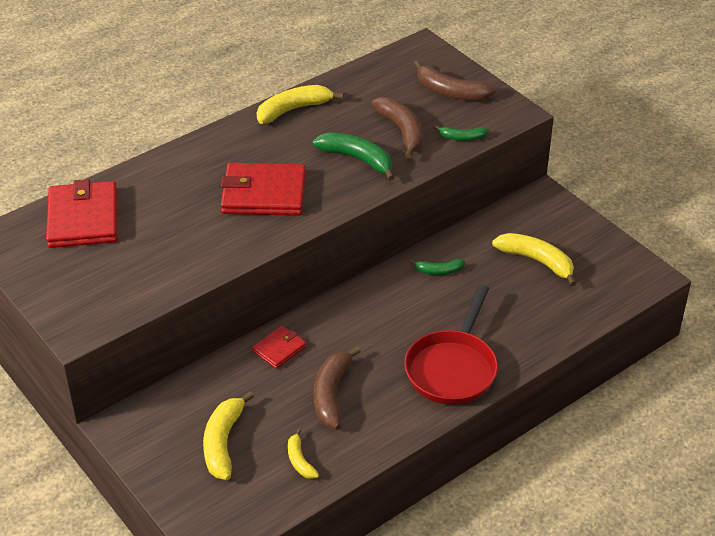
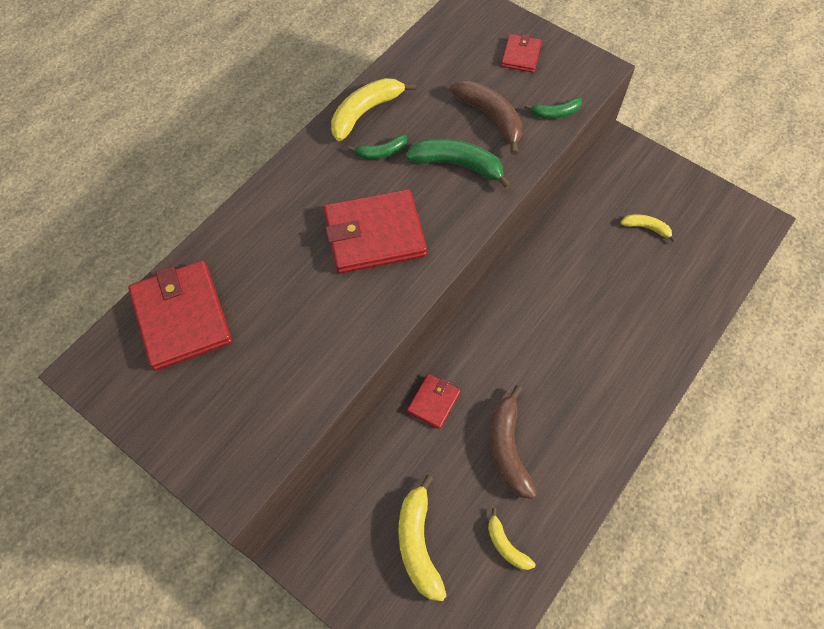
camera: 15 degrees left, 20 degrees up
(439, 271) = (557, 262): green banana -> green banana (381, 152)
(450, 92) = (521, 55): brown banana -> red wallet
(453, 368) = (615, 382): red pan -> none
(537, 261) = (646, 228): yellow banana -> yellow banana, size x0.57

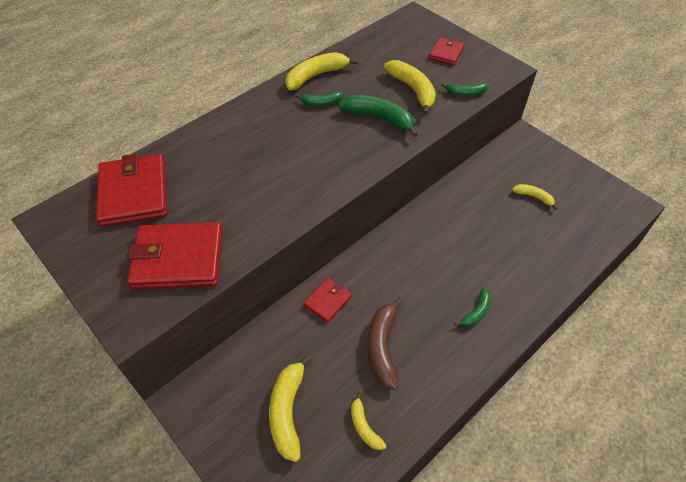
camera: 10 degrees right, 10 degrees down
(374, 234) = (301, 157): red wallet -> red wallet (178, 259)
(490, 117) = (413, 90): brown banana -> yellow banana
(604, 388) = (476, 312): none -> green banana

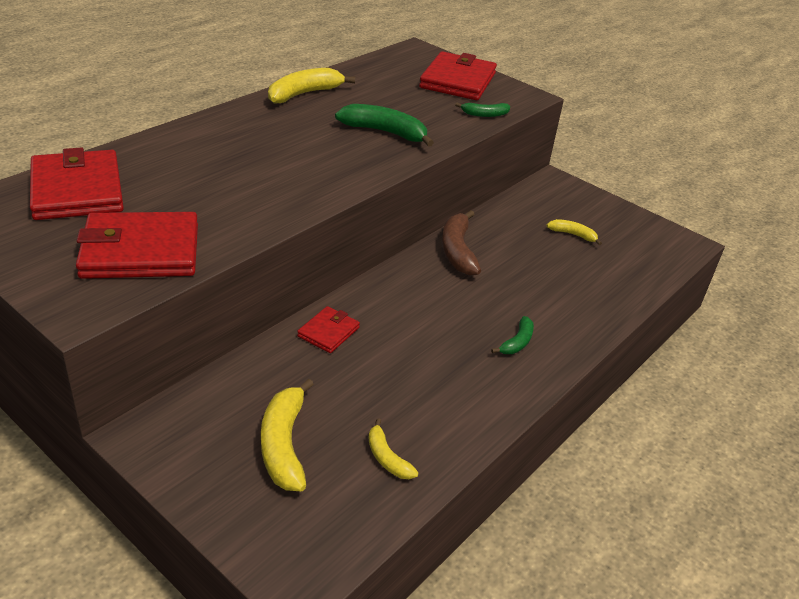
camera: 10 degrees left, 15 degrees down
(321, 103) = (313, 117): green banana -> none
(382, 347) = (403, 377): brown banana -> brown banana (457, 251)
(413, 90) = (422, 110): yellow banana -> none
(446, 53) = (458, 81): red wallet -> red wallet, size x1.94

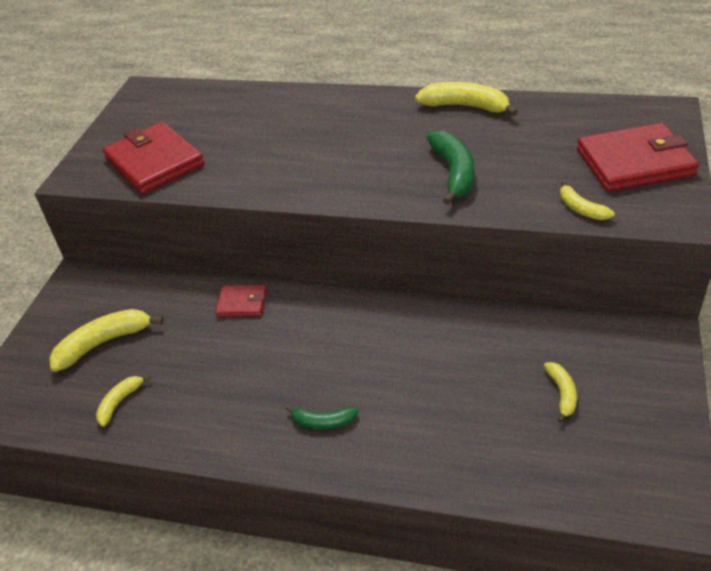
camera: 70 degrees right, 5 degrees up
(77, 190) = (204, 105): red wallet -> none
(457, 251) = (432, 322): brown banana -> none
(484, 114) = (581, 209): green banana -> yellow banana

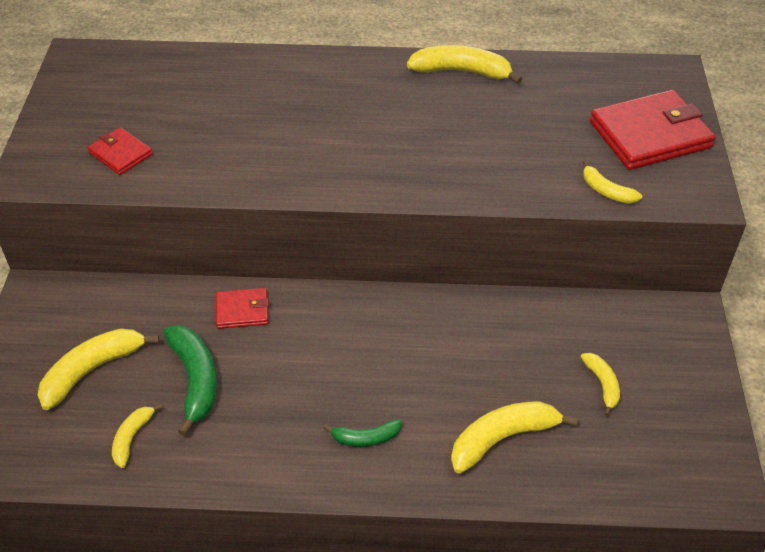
camera: 15 degrees left, 5 degrees up
(154, 162) = (120, 154): red wallet -> red wallet, size x0.52
(453, 173) = (466, 154): green banana -> green banana (195, 380)
(453, 435) = (502, 438): none -> yellow banana

